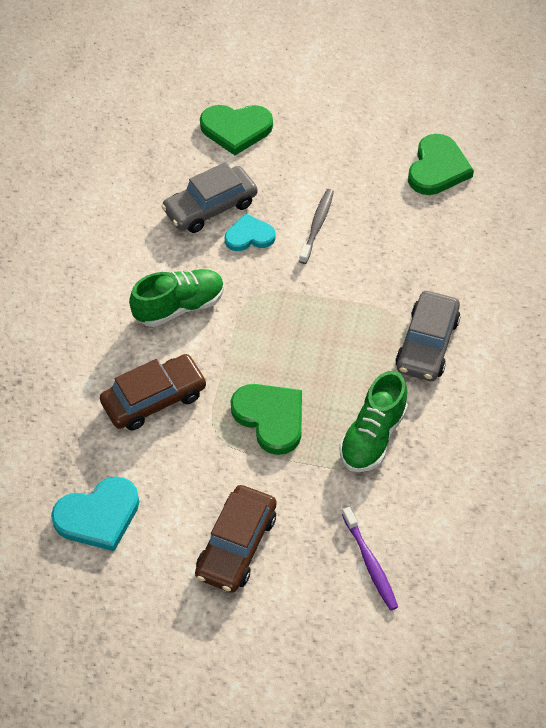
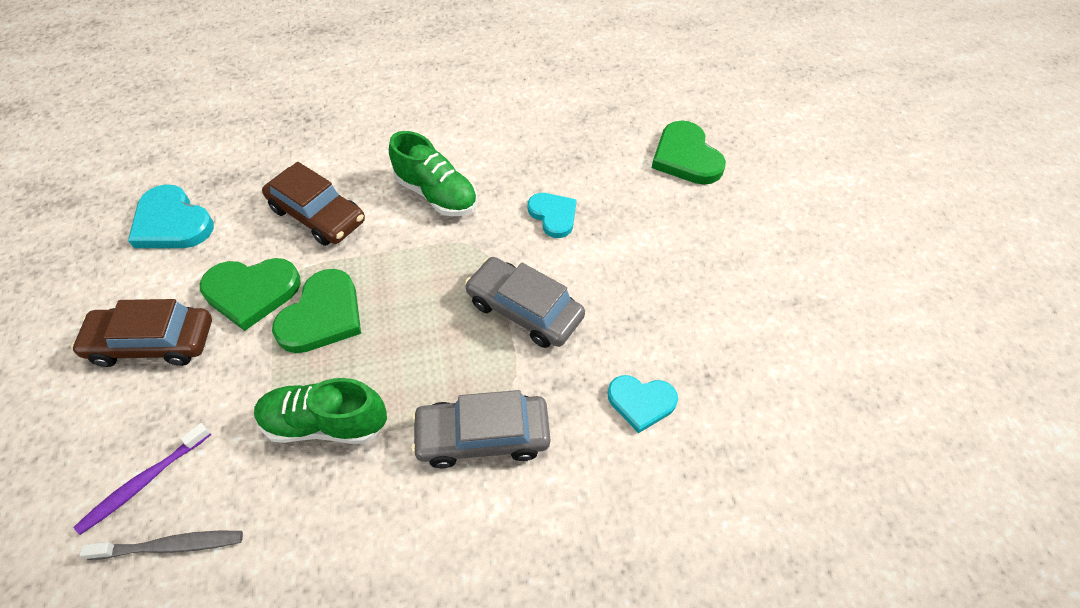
camera: 65 degrees right, 0 degrees up
(210, 207) = (573, 173): grey car -> grey car (524, 310)
(317, 226) = (600, 267): grey toothbrush -> grey toothbrush (170, 545)
(437, 168) = (761, 355): green heart -> green heart (251, 292)
(442, 247) = (641, 402): none -> turquoise heart

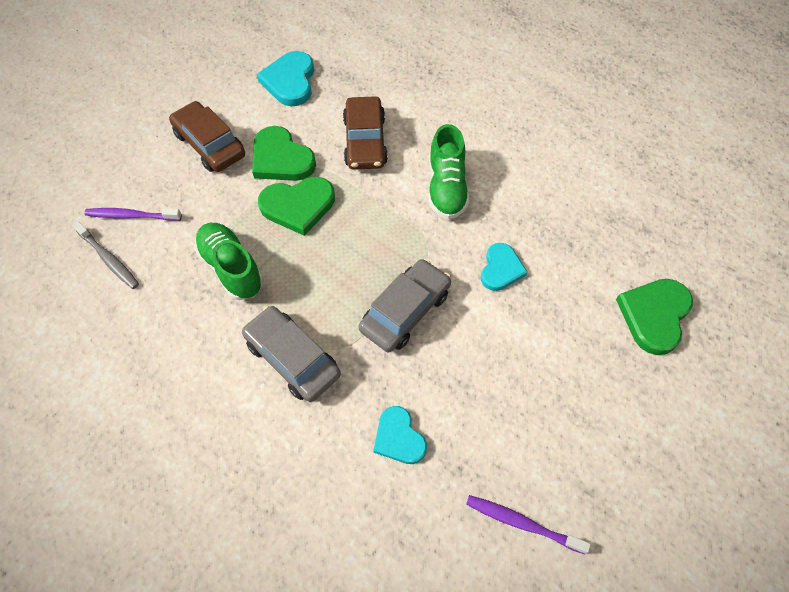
camera: 50 degrees right, 5 degrees up
(524, 310) = (405, 311): grey car -> grey car turned 45 degrees clockwise
(788, 366) = (522, 523): none -> purple toothbrush

